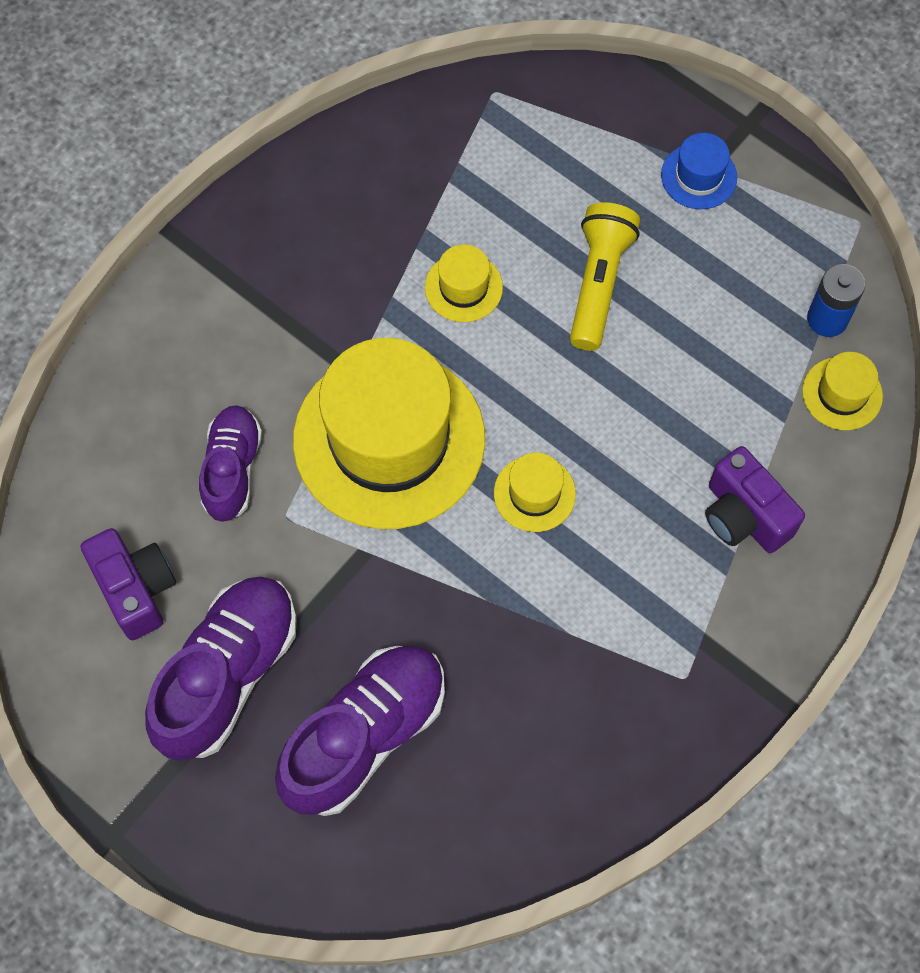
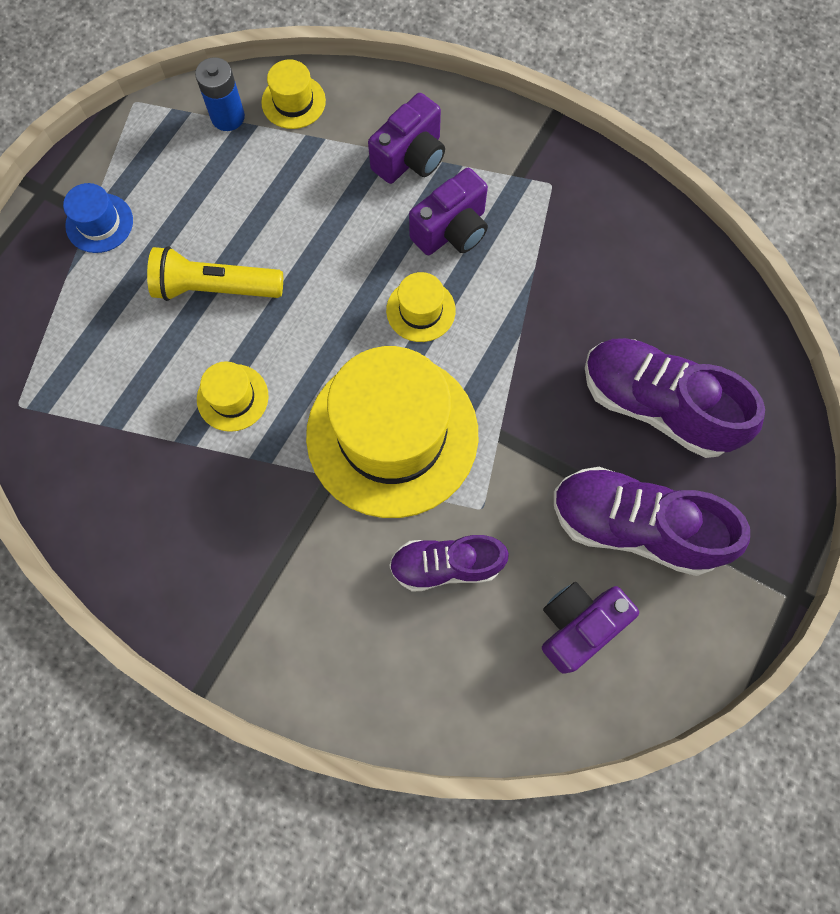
camera: 100 degrees left, 5 degrees up
(635, 546) = (452, 231): none -> purple camera

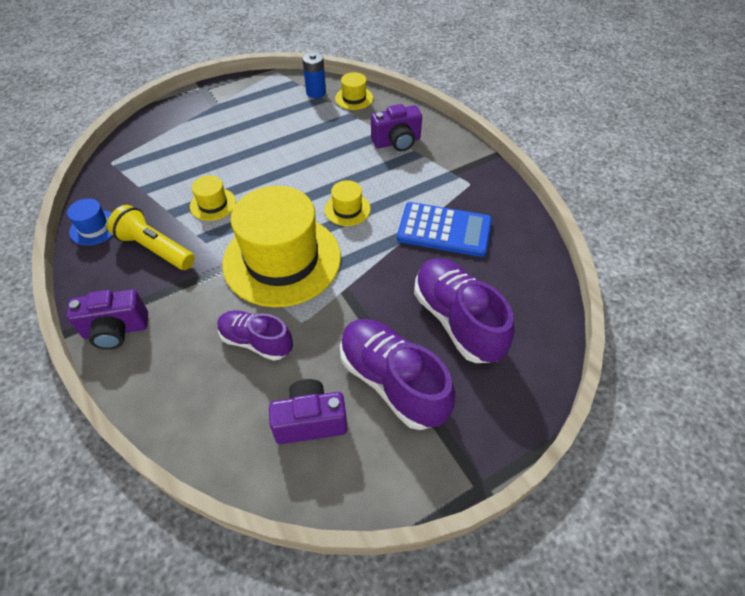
camera: 30 degrees right, 20 degrees down
(99, 223) = (217, 109): blue hat -> blue hat (94, 228)
(215, 288) = (248, 155): yellow flashlight -> yellow flashlight (155, 249)
(452, 231) = (394, 181): purple camera -> purple camera (116, 330)
(564, 279) = (444, 230): none -> blue calculator

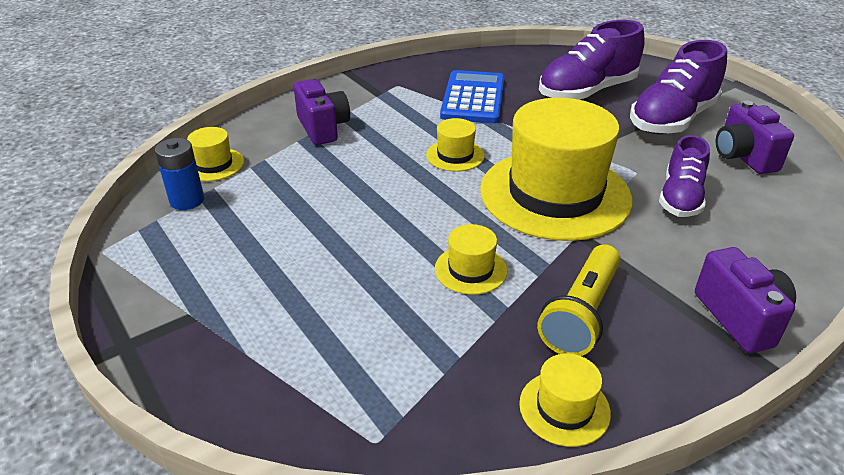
camera: 95 degrees left, 15 degrees down
(94, 228) = (564, 408): blue hat -> yellow hat

